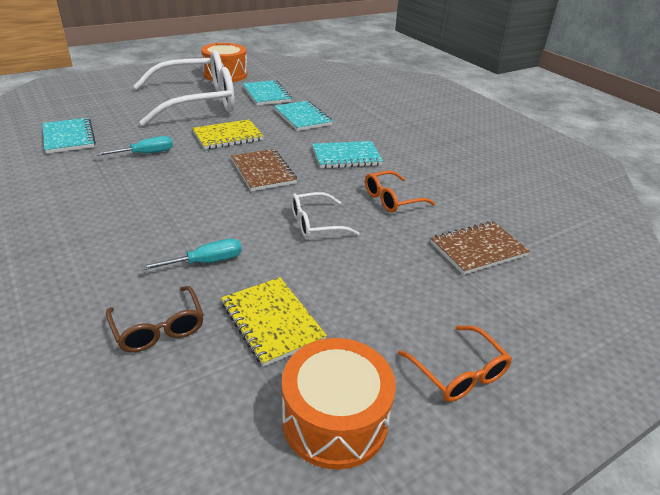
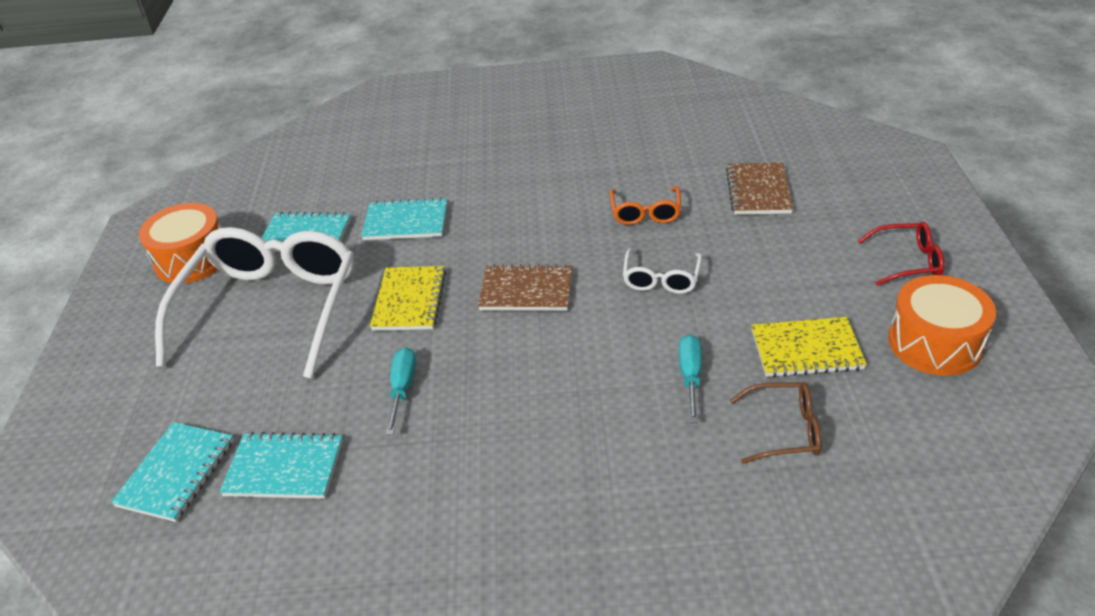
camera: 55 degrees left, 5 degrees up
(346, 157) = (535, 216): turquoise notebook -> turquoise notebook (176, 473)
(459, 373) = (907, 261): orange glasses -> red glasses

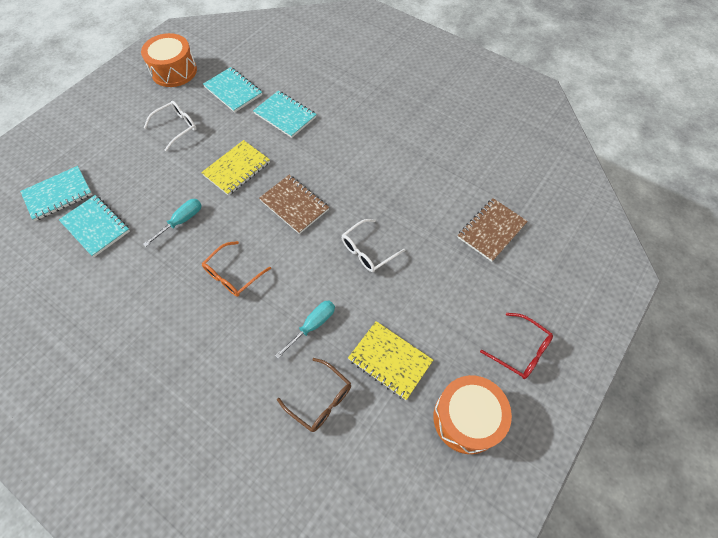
camera: 35 degrees right, 20 degrees up
(271, 308) = (176, 127): white glasses -> white glasses, size x0.44
(645, 213) = (409, 199): orange glasses -> orange glasses (233, 275)

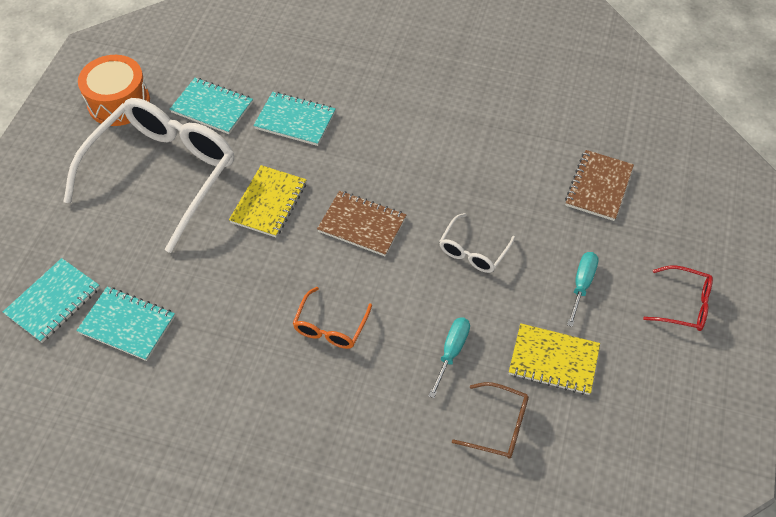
camera: 20 degrees left, 5 degrees down
(176, 127) = (163, 174): white glasses -> white glasses, size x2.29
(181, 221) = (233, 285): turquoise screwdriver -> turquoise screwdriver (581, 285)
(466, 418) = (659, 391): orange drum -> none

